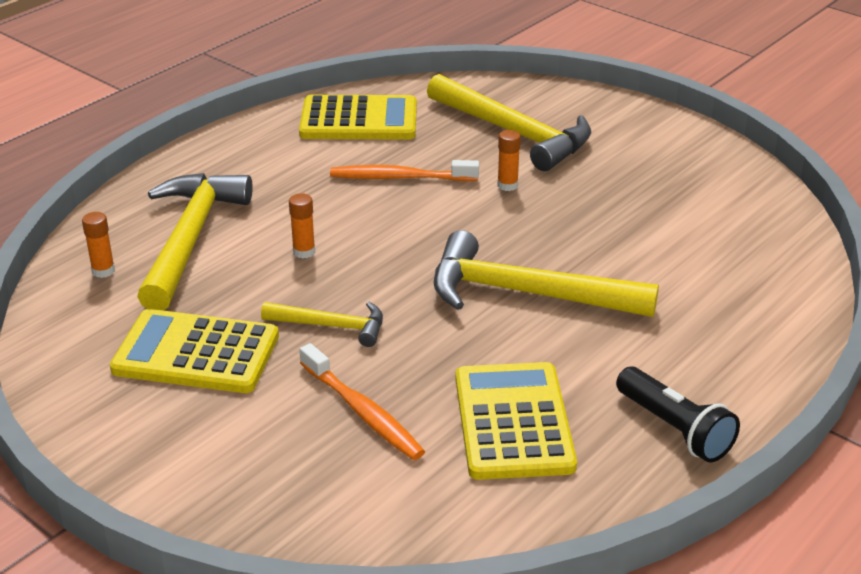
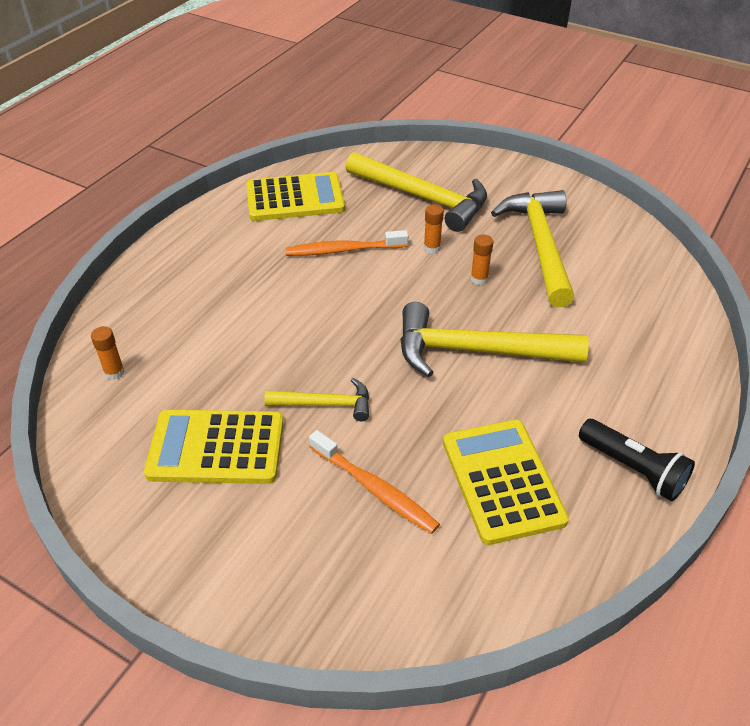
camera: 10 degrees left, 10 degrees up
(190, 239) = (182, 331): yellow hammer -> yellow hammer (540, 246)
(304, 252) = (283, 332): orange glue stick -> orange glue stick (479, 279)

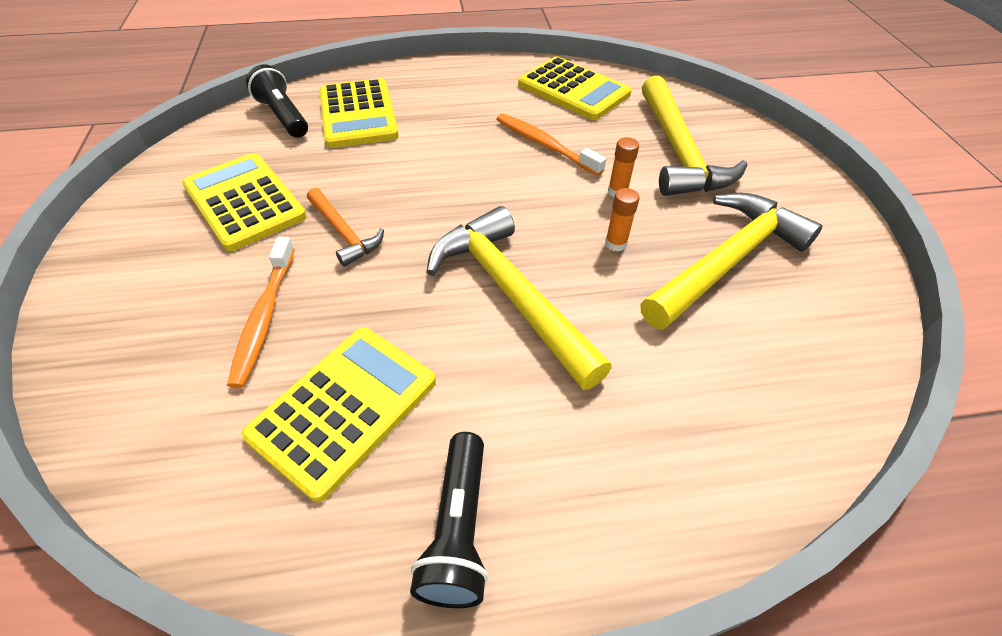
camera: 50 degrees right, 5 degrees up
(114, 372) = (283, 116): orange glue stick -> black flashlight
(174, 325) = (358, 114): none -> yellow calculator
(325, 404) = (344, 233): yellow hammer -> orange hammer

